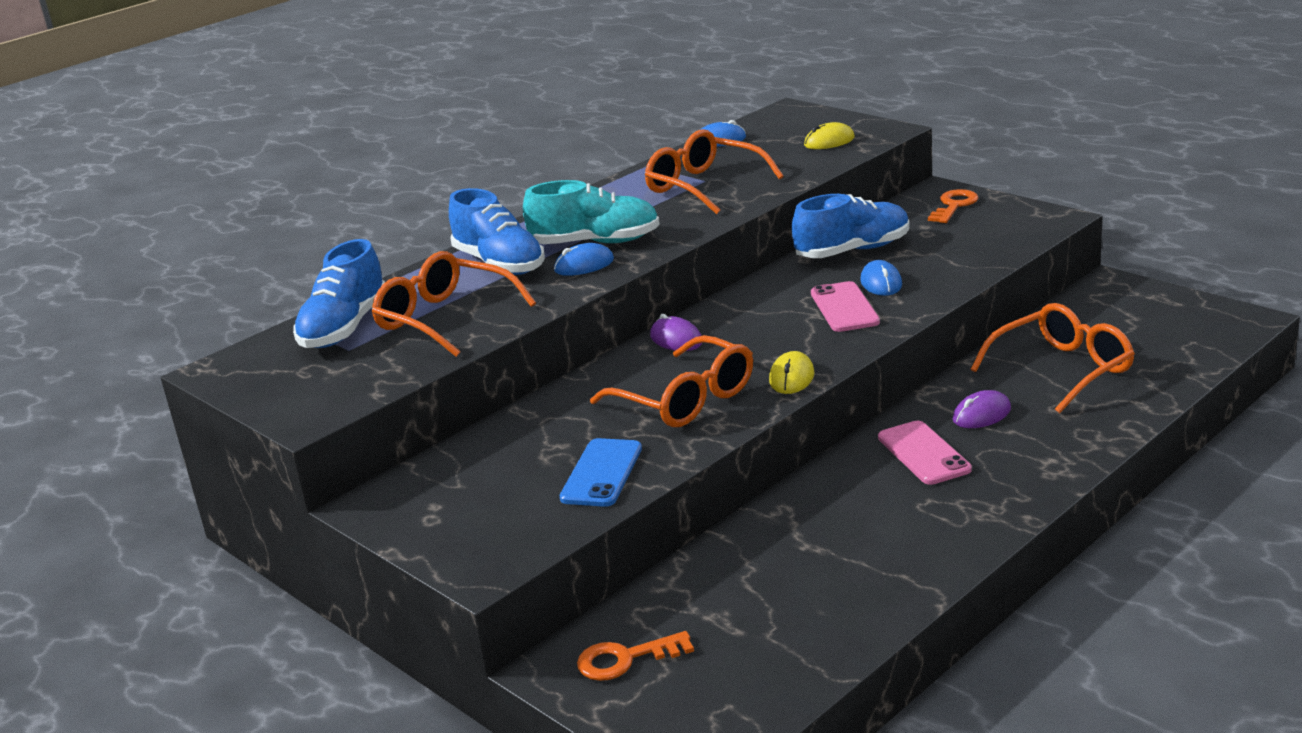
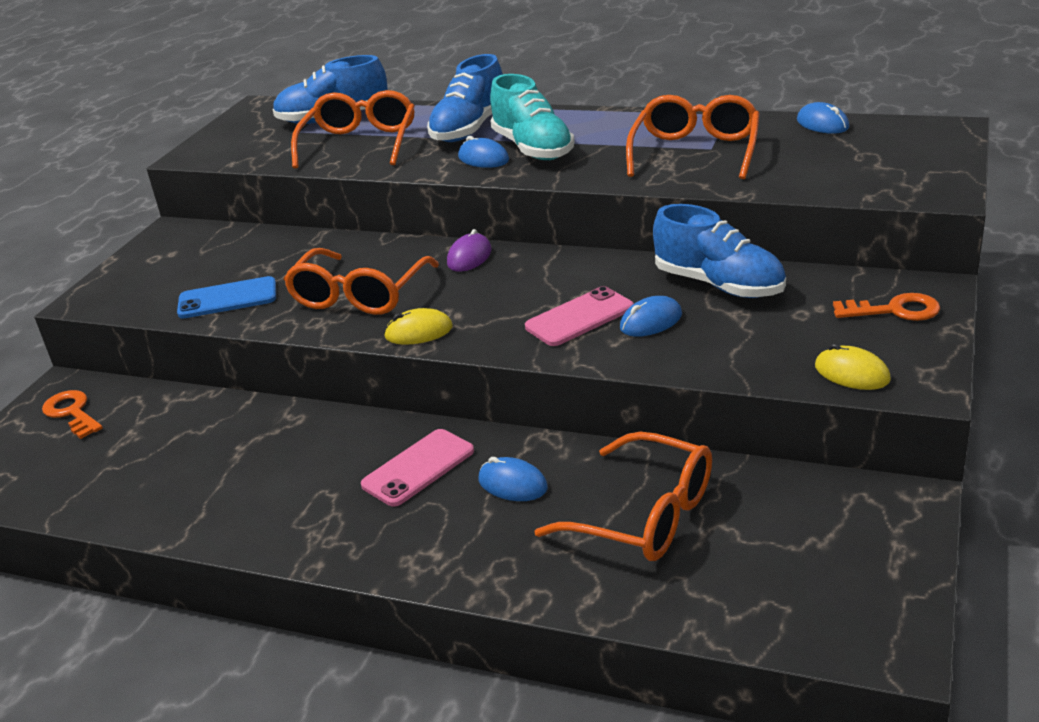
camera: 65 degrees right, 5 degrees up
(829, 141) = (873, 173): yellow mouse -> yellow mouse (852, 373)
(981, 414) = (512, 484): purple mouse -> blue mouse

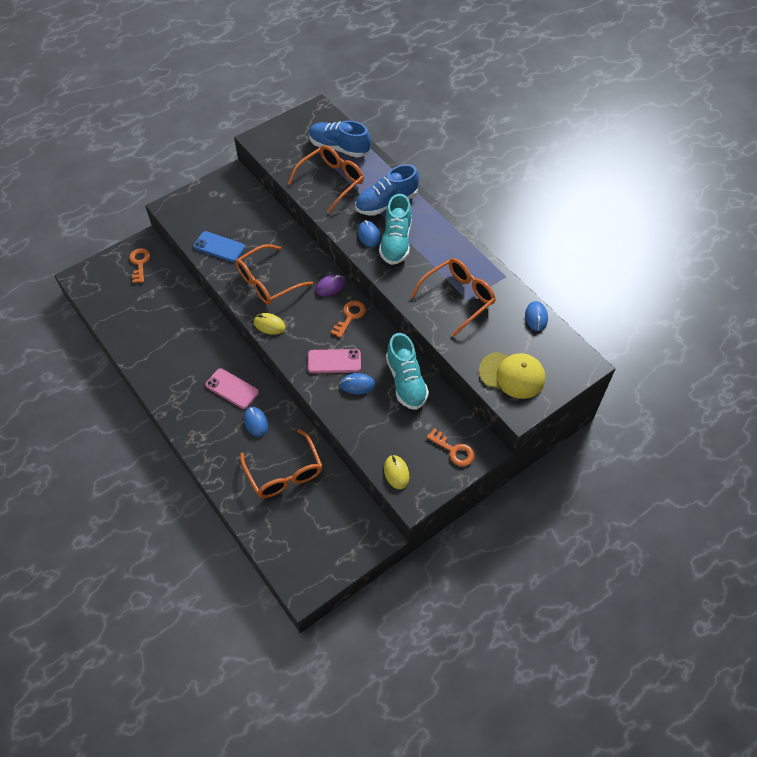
camera: 30 degrees right, 25 degrees up
(418, 468) = (232, 389): pink phone -> pink phone turned 45 degrees clockwise
(541, 268) = (350, 316): none -> orange key
(719, 285) = (406, 381): blue shoe -> turquoise shoe
(878, 173) = (512, 375): none -> yellow cap

